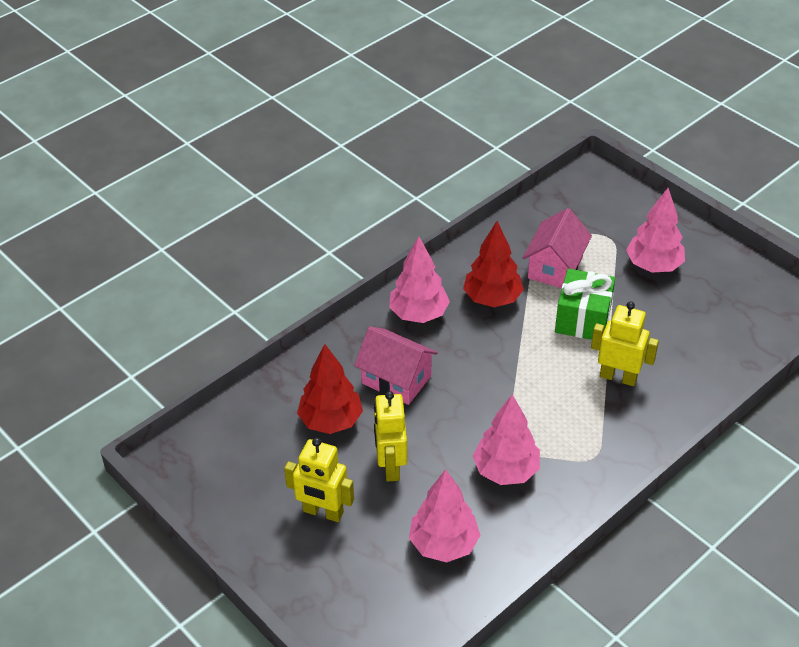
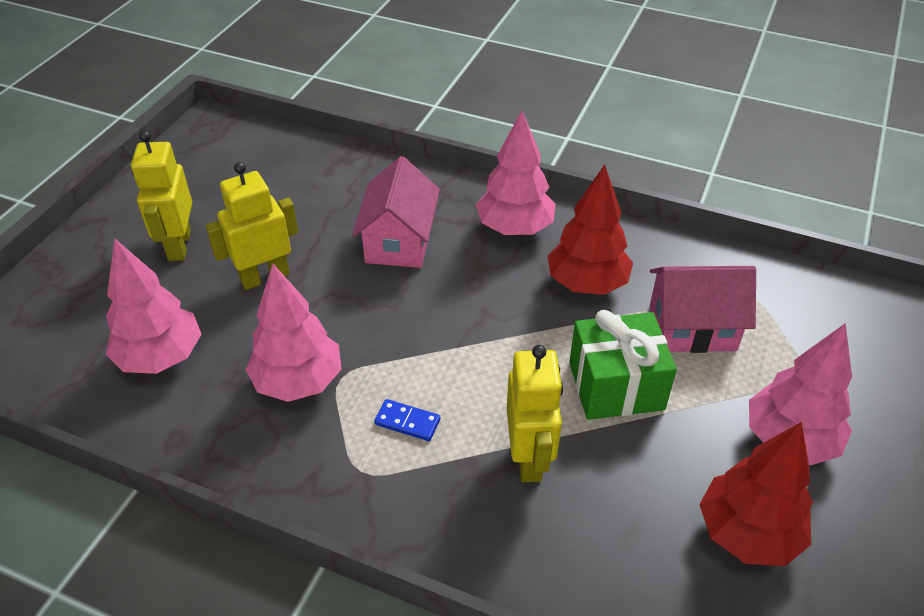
camera: 65 degrees right, 0 degrees up
(331, 421) = (311, 211): red tree -> red tree (747, 533)
(566, 424) = (407, 422): none -> blue domino

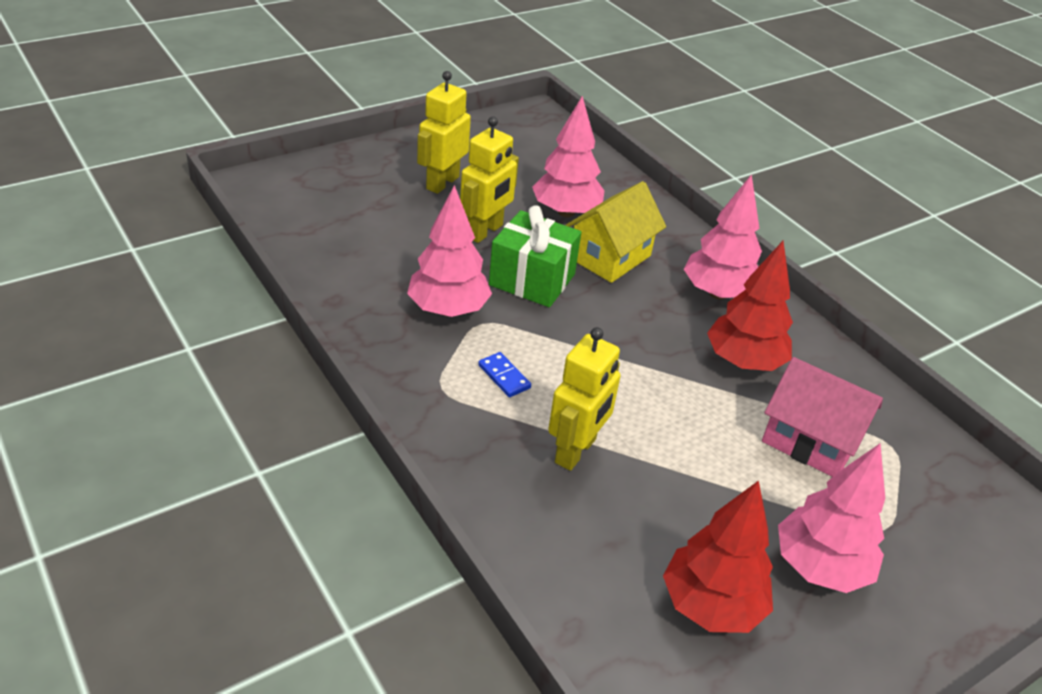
camera: 30 degrees right, 5 degrees down
(161, 357) = (368, 246): pink tree -> pink tree (566, 212)
(264, 277) = (485, 231): yellow robot -> yellow robot turned 120 degrees clockwise
(399, 242) = (610, 257): pink house -> yellow house
(616, 386) = (697, 444): green gift -> green gift (532, 280)

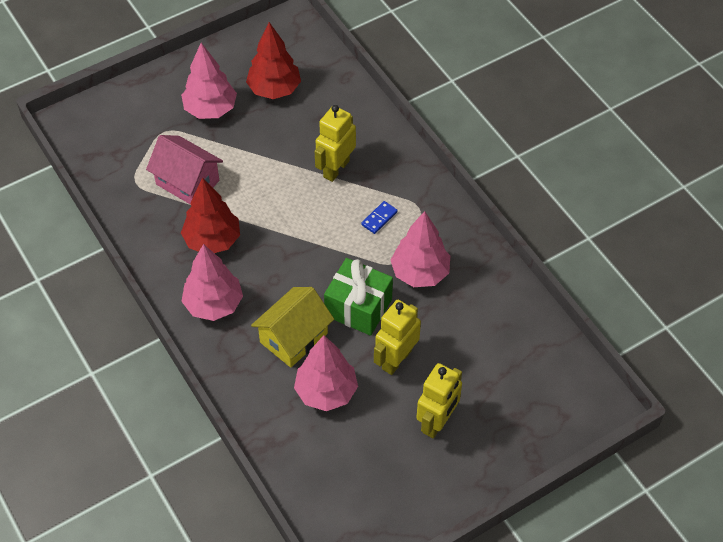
camera: 175 degrees left, 15 degrees up
(504, 376) = (379, 218): blue domino -> blue domino turned 75 degrees clockwise

